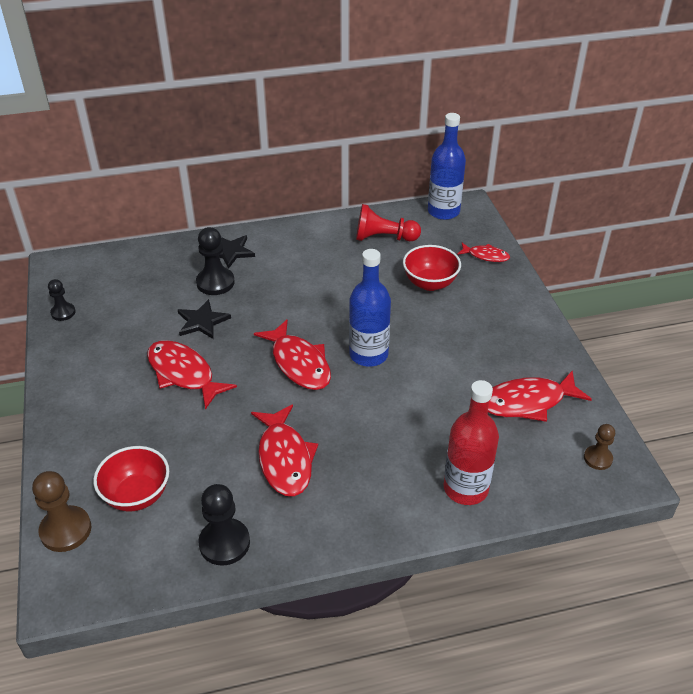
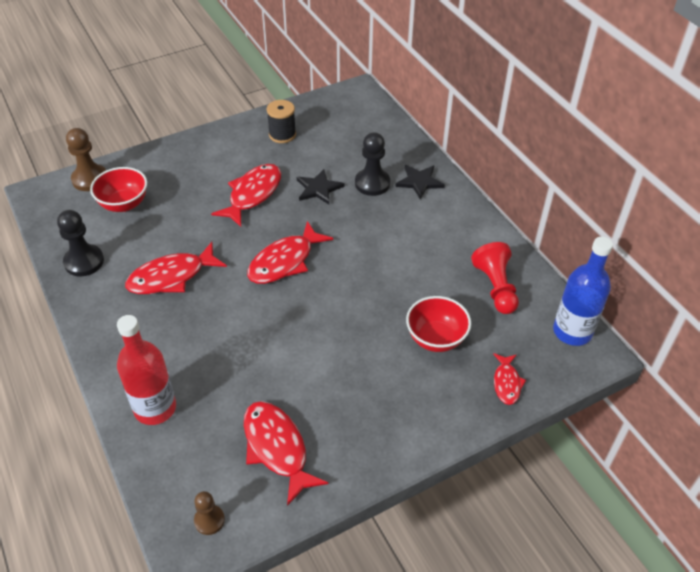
camera: 75 degrees right, 5 degrees up
(63, 312) = (303, 111): black pawn -> none
(95, 335) = (282, 135): none -> black spool
(368, 354) = (310, 308): blue bottle -> none

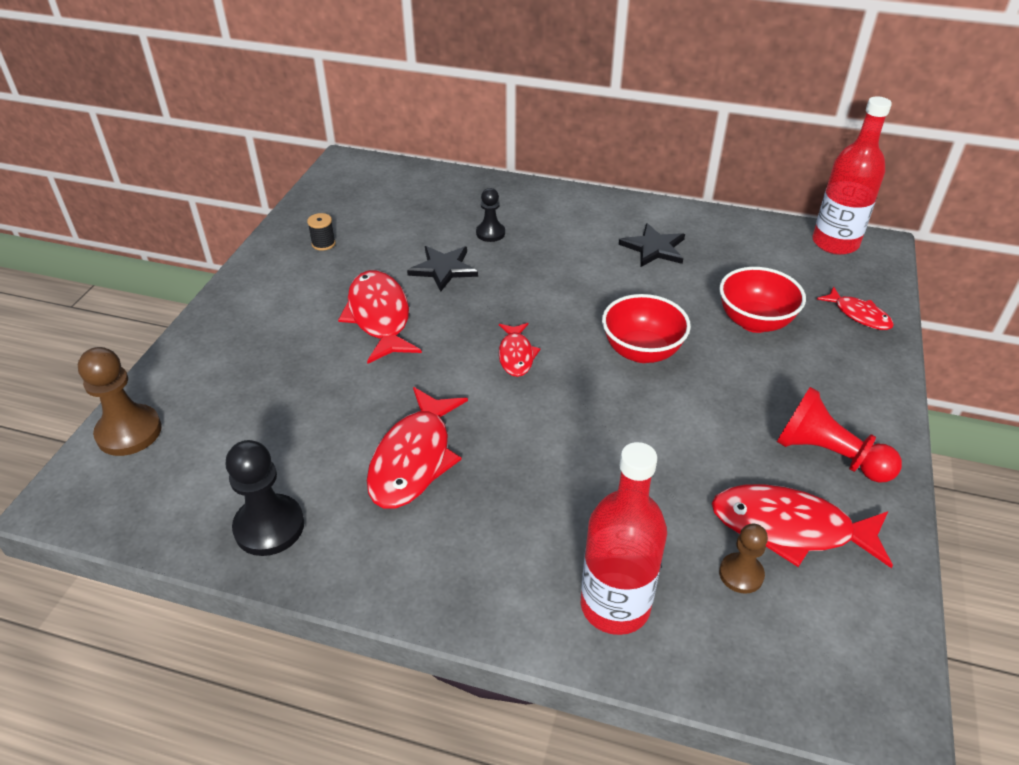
camera: 45 degrees left, 5 degrees down
(124, 204) = (226, 427): red bowl -> red bowl (641, 351)
(209, 520) = (849, 659): brown pawn -> brown pawn (741, 574)
(282, 135) = (323, 244): black spool -> black spool, size x0.59
(284, 261) = (516, 355): red fish -> red fish, size x0.56
(372, 183) = (490, 233): black pawn -> black pawn, size x0.61
(419, 182) = (532, 206): black star -> black star (654, 248)
(495, 287) = (731, 249): red pawn -> red pawn (828, 455)
(572, 331) = (835, 243): blue bottle -> red bottle

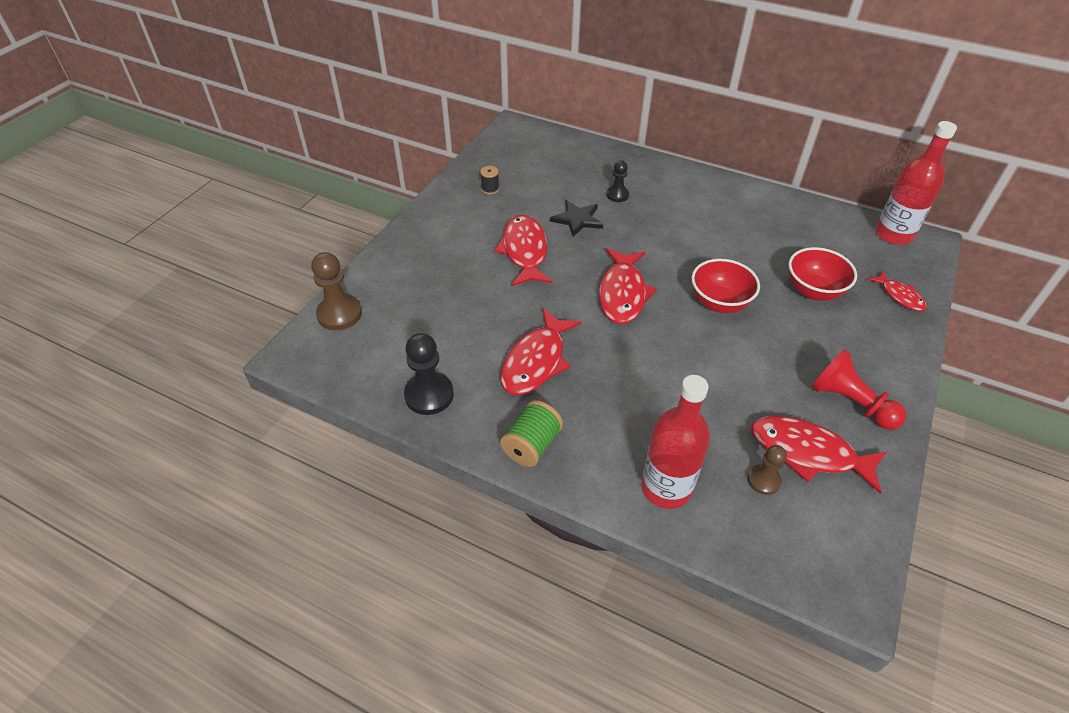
camera: 10 degrees right, 5 degrees up
(423, 575) = (531, 445): none -> green spool
(516, 355) = (622, 294): red fish -> red fish, size x1.78
(654, 248) = (744, 222): black star -> none

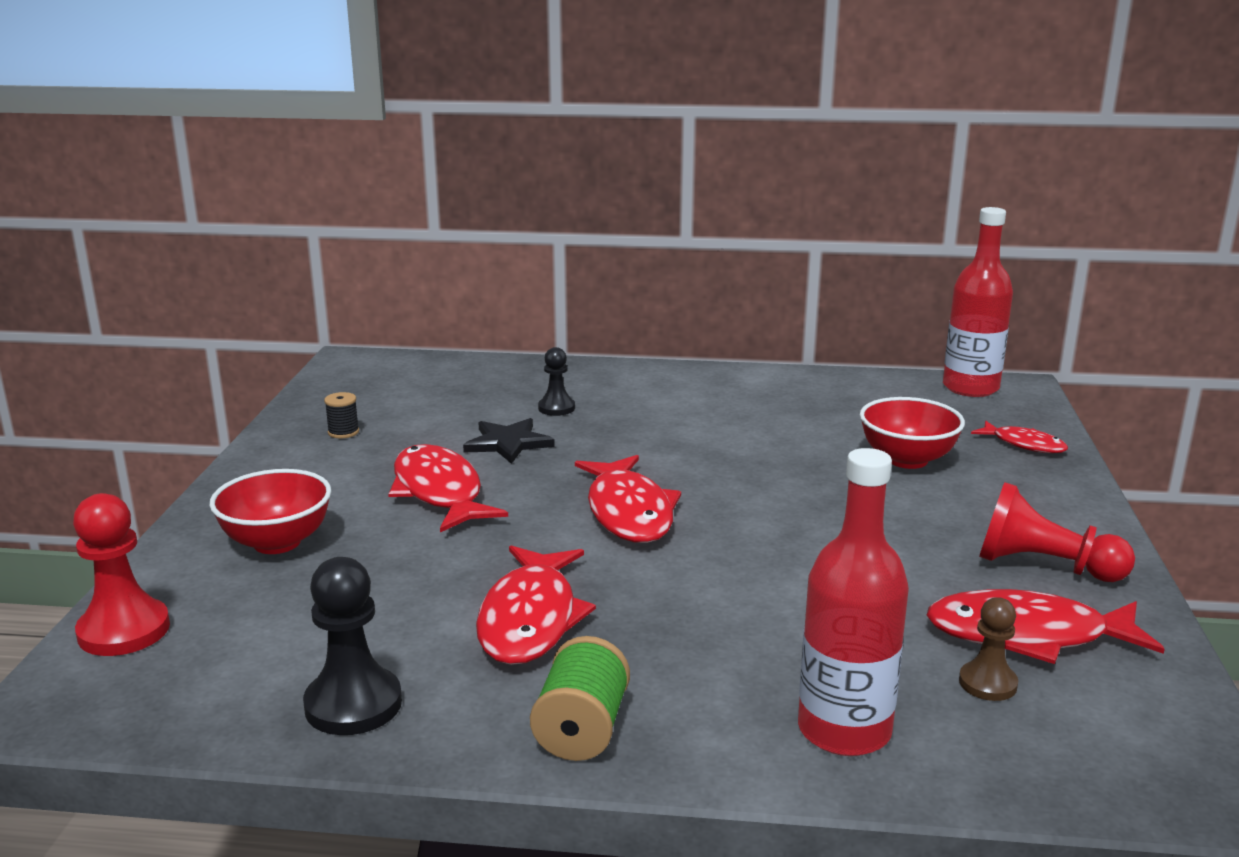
camera: 20 degrees left, 25 degrees down
(339, 314) = (124, 630): brown pawn -> red pawn
(719, 303) = (783, 496): red bowl -> red bowl (277, 542)

